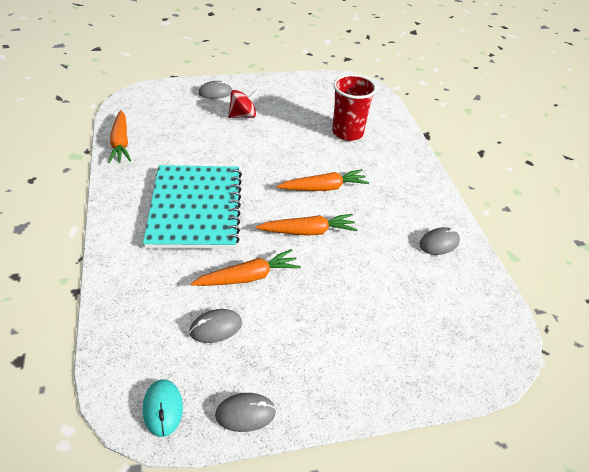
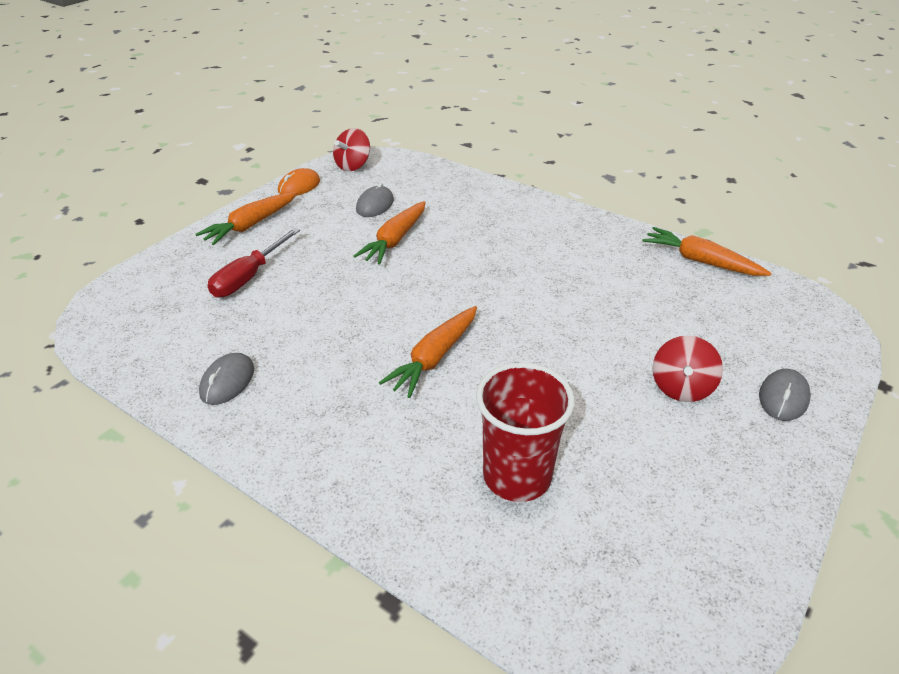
camera: 140 degrees right, 5 degrees down
(163, 408) = (353, 166): turquoise mouse -> red spinning top
(195, 208) = (521, 256): turquoise notebook -> none
(245, 413) = (299, 186): grey mouse -> orange mouse
(308, 231) = (391, 302): orange carrot -> orange carrot (251, 225)
(378, 315) = (249, 277): none -> red screwdriver

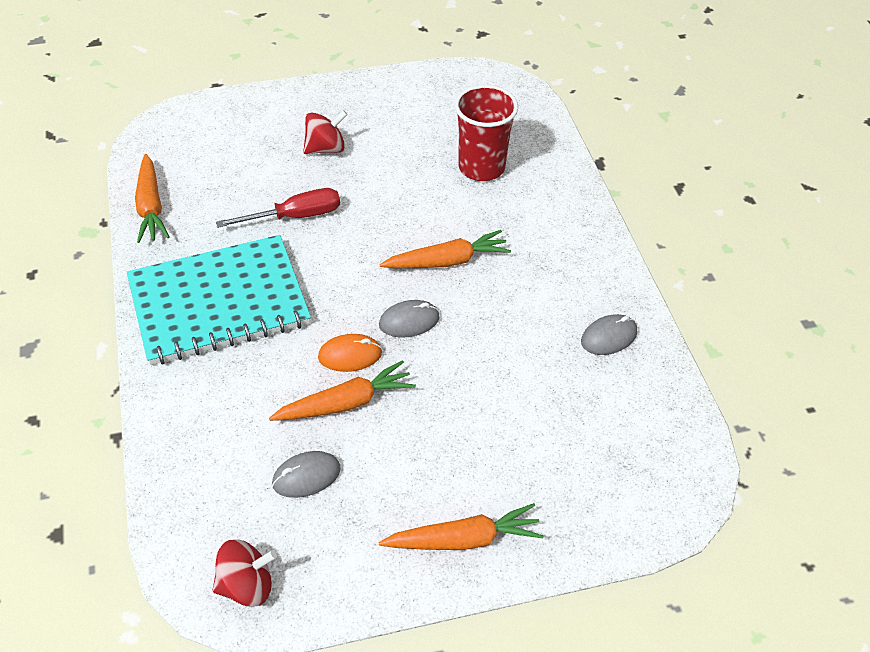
camera: 140 degrees left, 10 degrees up
(249, 277) = (521, 447): red screwdriver -> red screwdriver (295, 216)
(299, 186) = (351, 586): orange mouse -> orange mouse (350, 355)
(552, 241) = (219, 302): none -> turquoise notebook
(783, 397) = (282, 111): grey mouse -> grey mouse (409, 321)

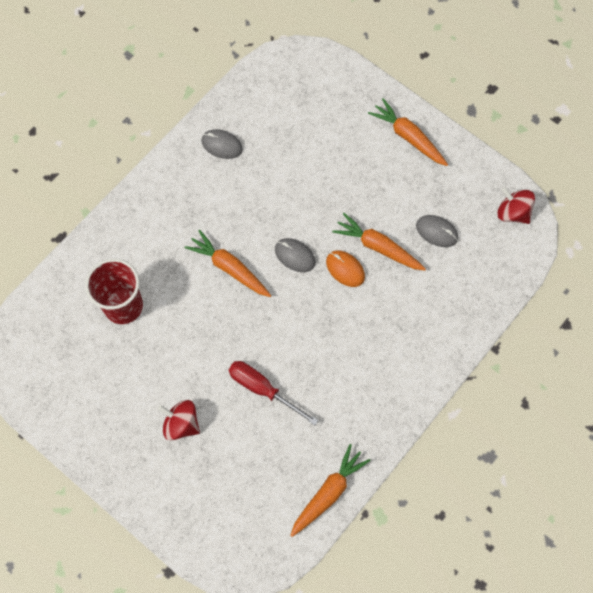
camera: 125 degrees left, 20 degrees up
(219, 302) = (368, 374): turquoise notebook -> none

